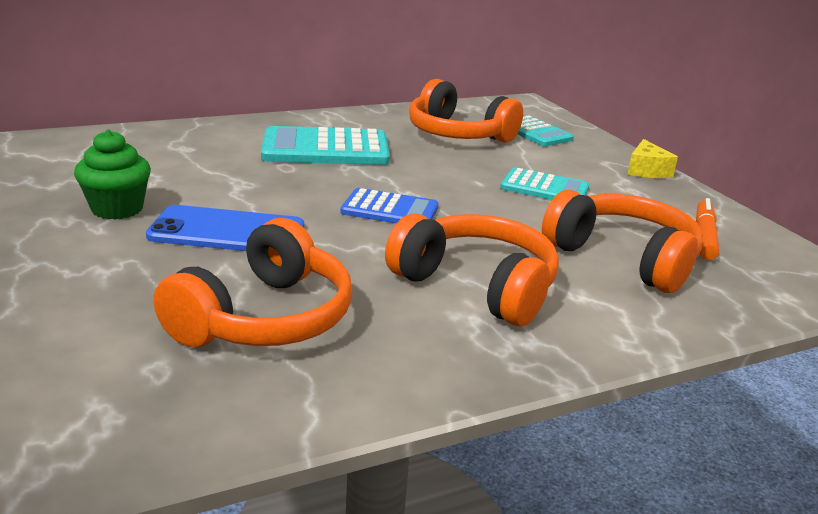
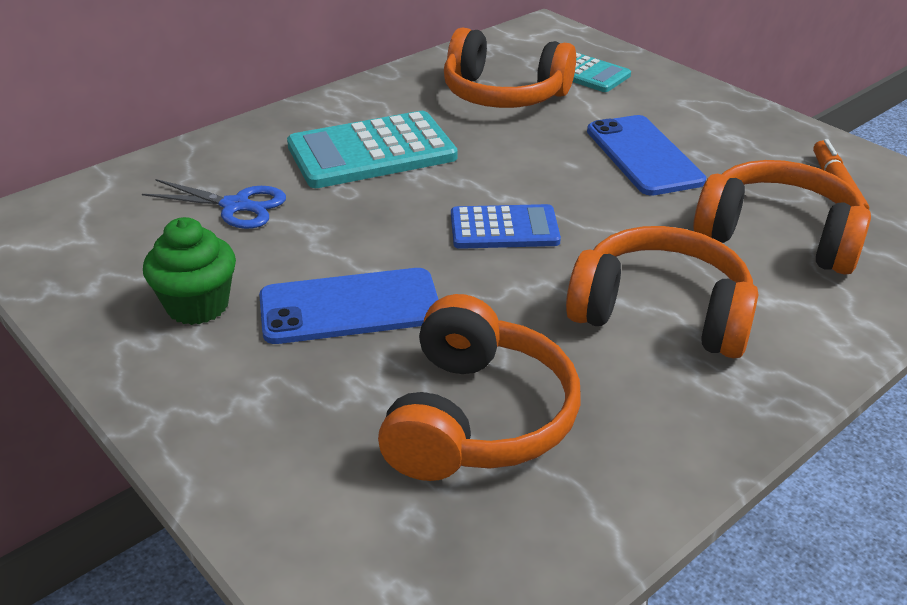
camera: 15 degrees left, 10 degrees up
(197, 160) = (236, 206): none -> blue scissors
(544, 188) = (644, 155): turquoise calculator -> blue phone
(646, 170) = (730, 105): yellow cheese -> none

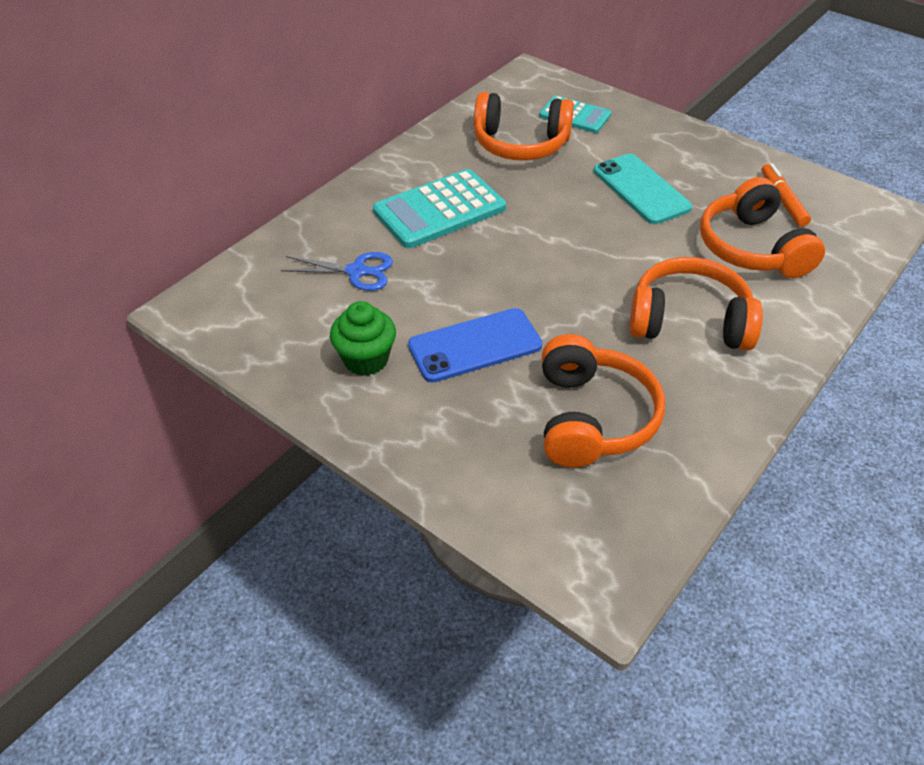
camera: 10 degrees left, 10 degrees up
(504, 228) = (561, 266): blue calculator -> none
(644, 155) = (641, 189): blue phone -> turquoise phone
(777, 236) = (752, 248): orange headphones -> orange headphones turned 120 degrees counterclockwise

